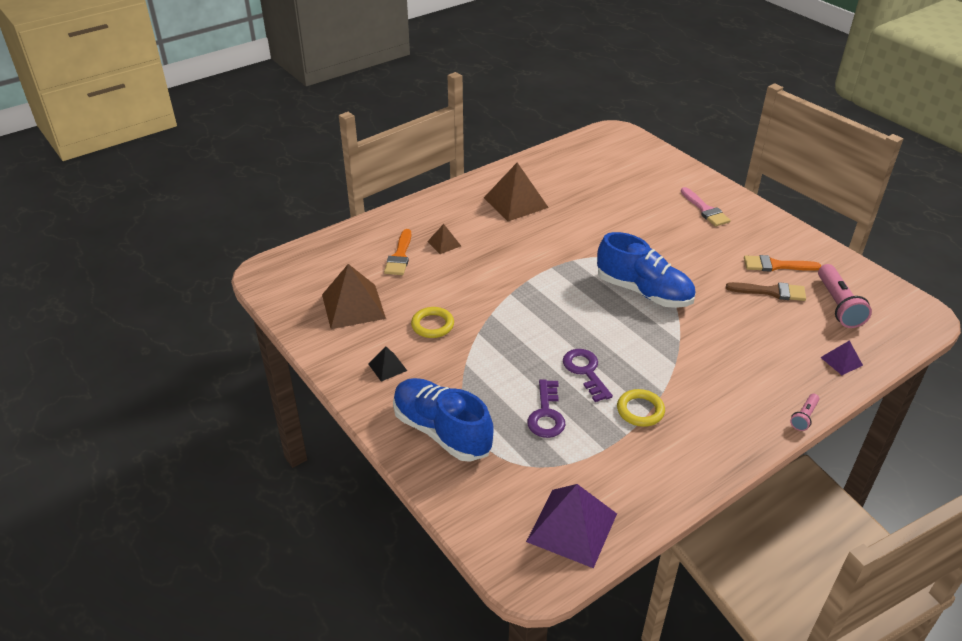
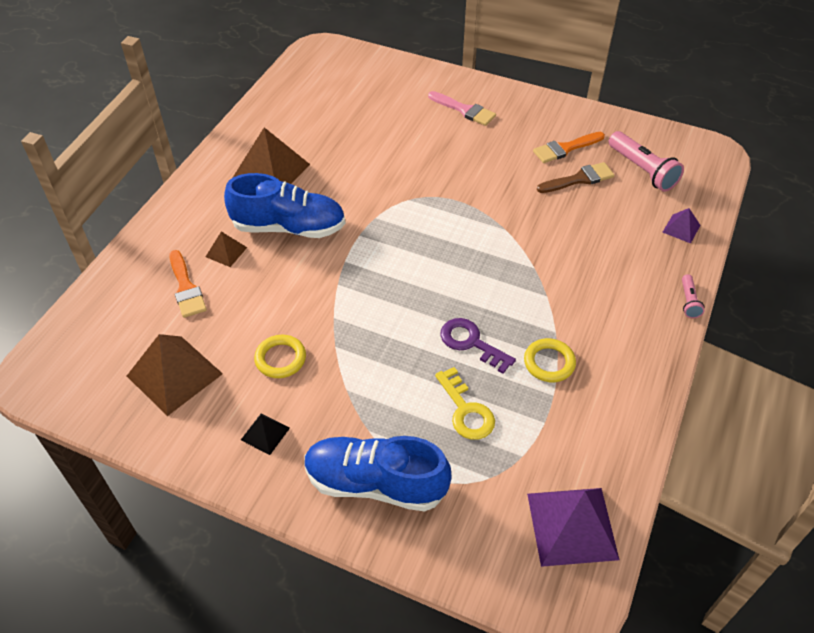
camera: 30 degrees left, 10 degrees up
(546, 414) = (466, 410): purple key -> yellow key
(643, 291) = (467, 226): blue shoe -> blue shoe (289, 227)

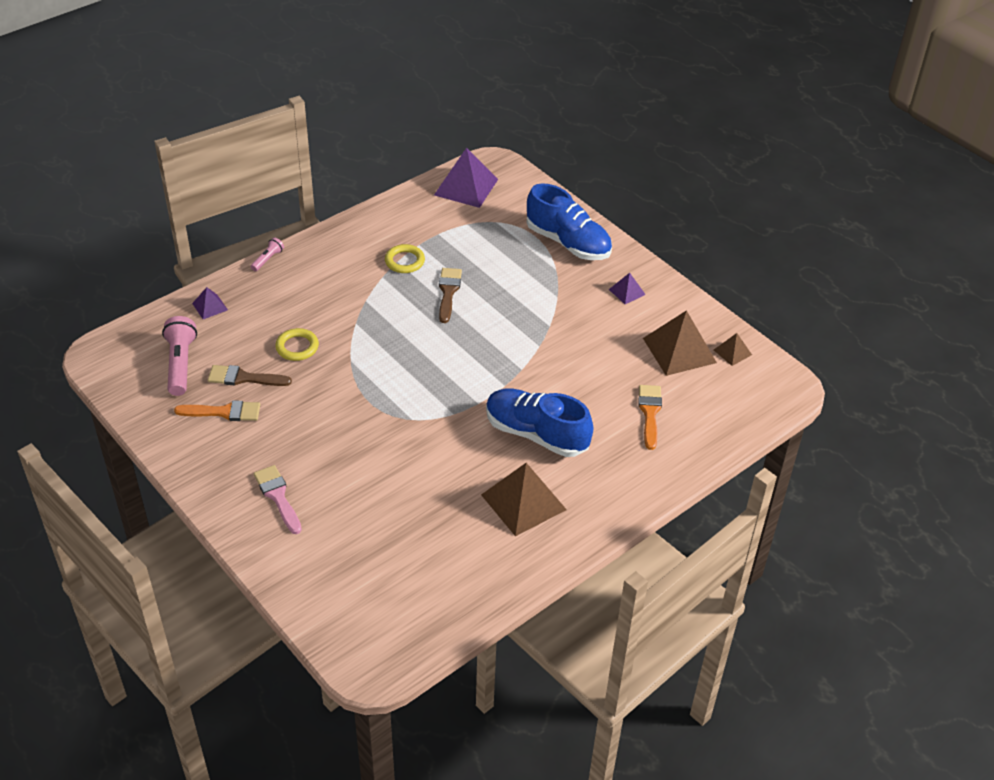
camera: 155 degrees left, 5 degrees down
(226, 252) = (603, 432): brown pyramid -> brown pyramid (732, 352)
(265, 433) = (627, 292): black pyramid -> purple pyramid
(280, 359) = (595, 332): yellow ring -> yellow ring (297, 347)
(466, 410) = (484, 257): yellow key -> none
(471, 342) = (448, 292): purple key -> brown brush

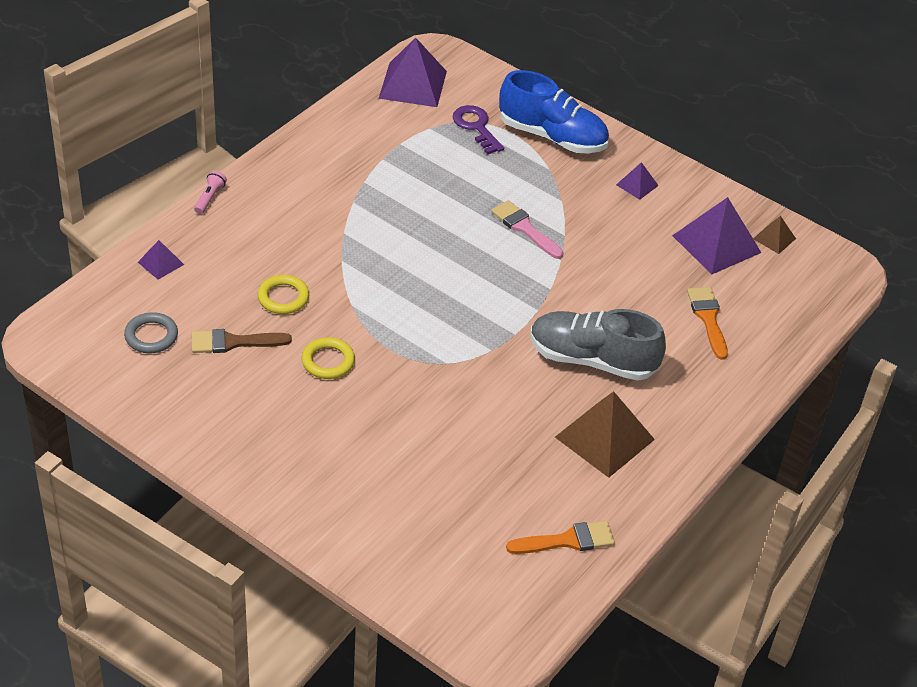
camera: 15 degrees left, 0 degrees up
(181, 364) = (151, 336): pink flashlight -> grey ring
(224, 412) = (224, 385): orange brush -> orange brush (567, 540)
(278, 496) = (324, 474): pink brush -> pink brush (524, 228)
(404, 261) = (373, 181): yellow ring -> yellow ring (328, 361)
(448, 292) = (436, 210): brown brush -> none
(506, 227) = (476, 127): none -> purple key
(536, 434) = (592, 360): blue shoe -> grey shoe
(679, 350) = (716, 244): brown pyramid -> purple pyramid

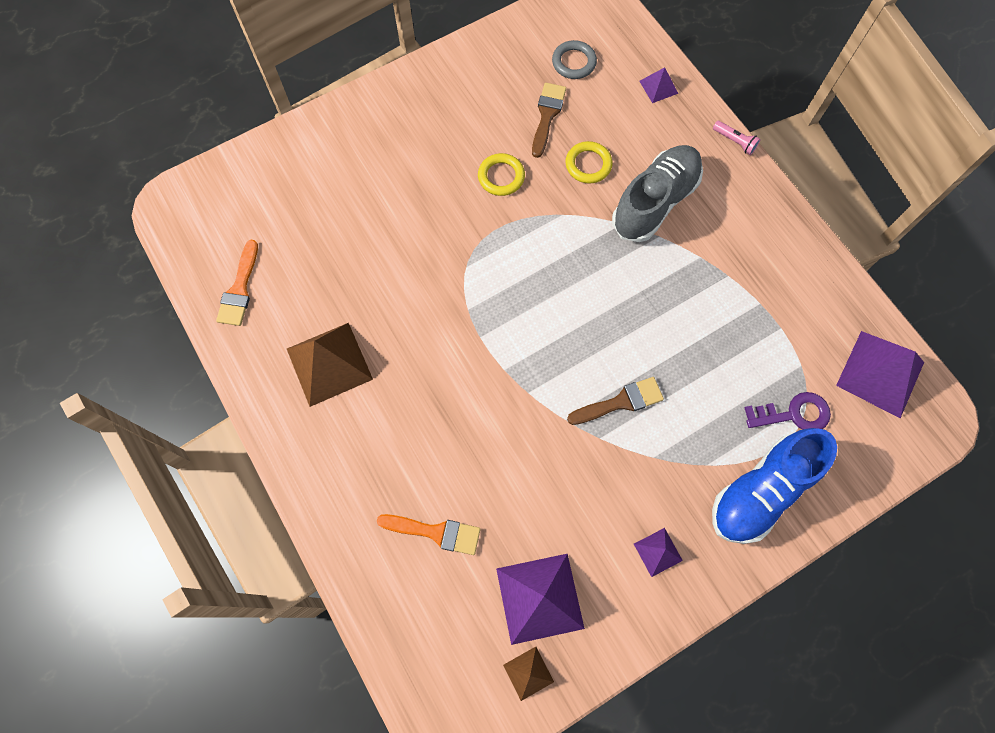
camera: 115 degrees right, 25 degrees up
(524, 228) = (620, 402): pink brush -> brown brush
(592, 360) = (423, 393): grey shoe -> grey shoe (654, 202)

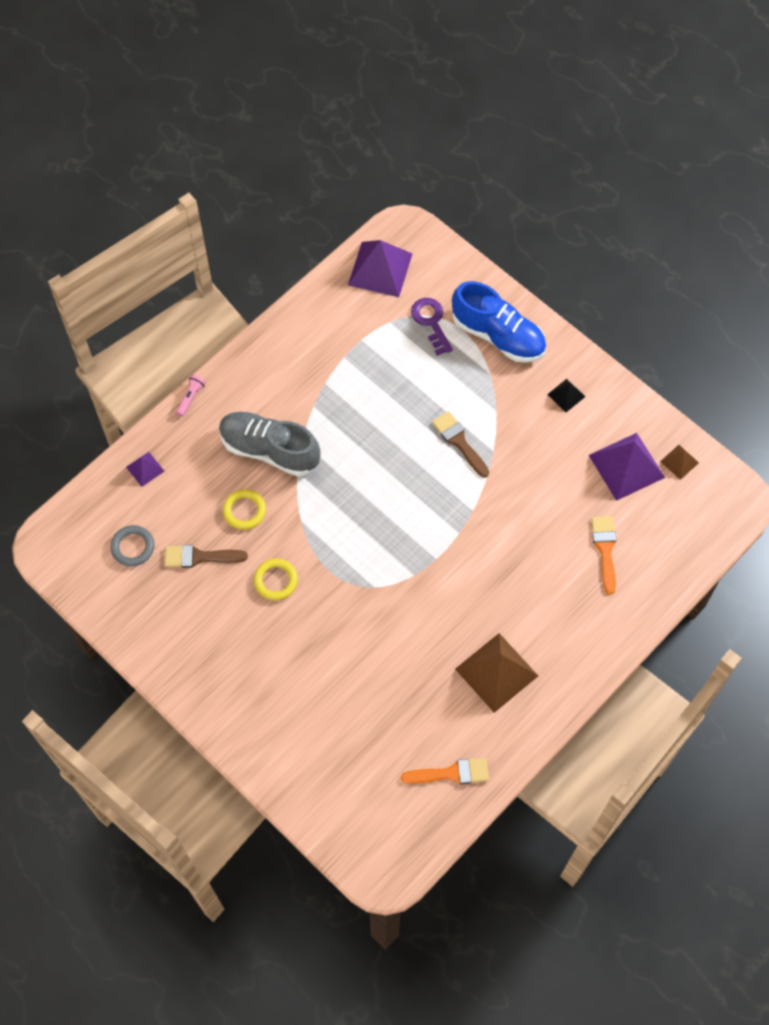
camera: 105 degrees left, 5 degrees down
(658, 552) = (566, 395): purple pyramid -> black pyramid

